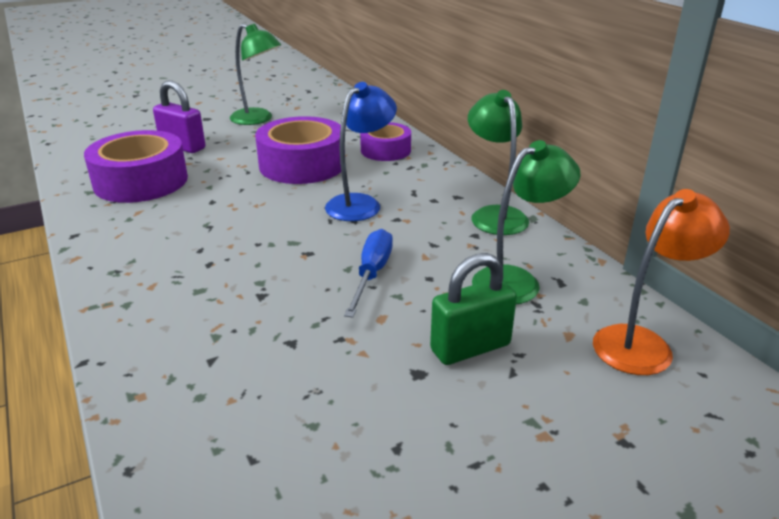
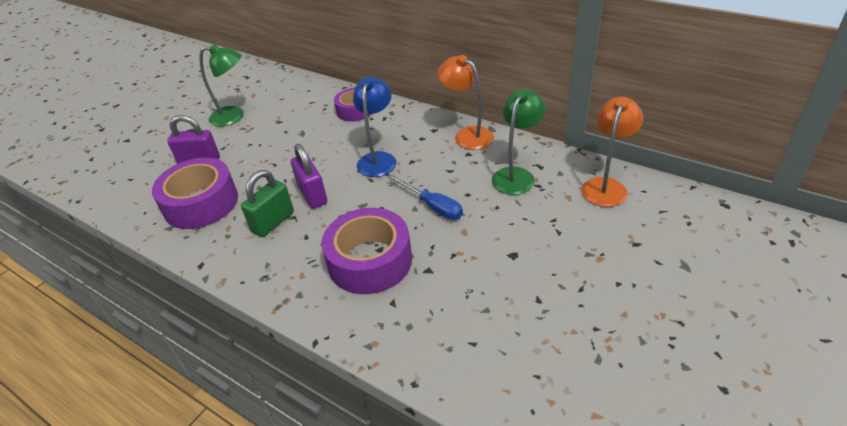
camera: 25 degrees left, 10 degrees up
(252, 213) = (312, 195): none -> purple padlock
(302, 164) = (308, 143): purple tape -> purple tape (370, 261)
(372, 274) = (432, 206): blue screwdriver -> blue screwdriver turned 150 degrees clockwise
(470, 347) = (526, 227): green padlock -> green padlock (273, 222)
(494, 215) = (467, 135): green lamp -> orange lamp

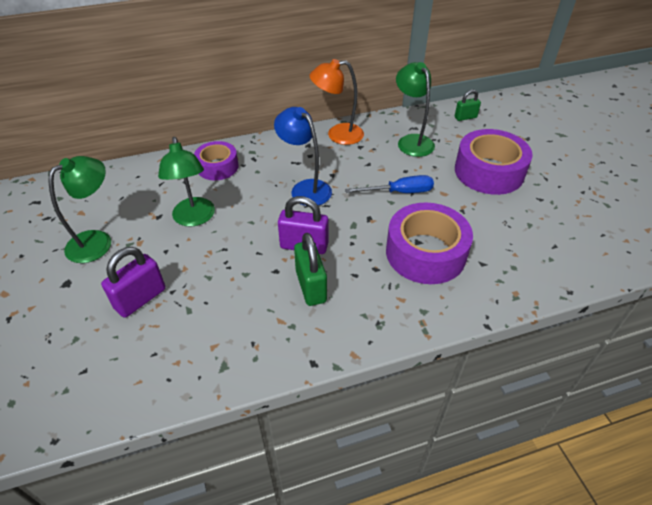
camera: 55 degrees left, 5 degrees up
(201, 203) = (215, 325): purple tape -> purple tape (489, 172)
(291, 135) = (194, 218): none -> green lamp
(606, 186) = (465, 117): orange lamp -> green padlock

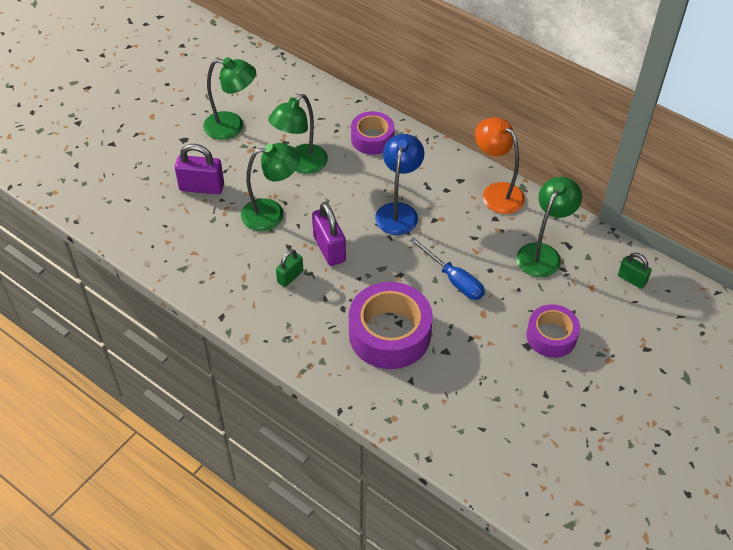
camera: 55 degrees right, 5 degrees up
(227, 263) = (272, 213): none -> green lamp
(311, 286) = (290, 276): green padlock -> green padlock, size x0.62
(489, 172) = (551, 336): purple tape -> purple tape, size x0.61

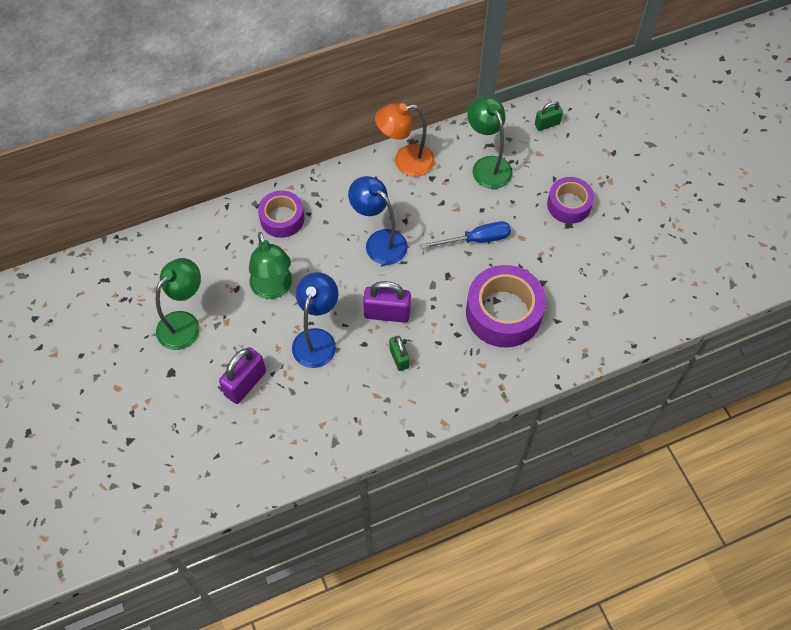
camera: 60 degrees left, 10 degrees up
(272, 213) = (317, 339): green lamp -> blue lamp

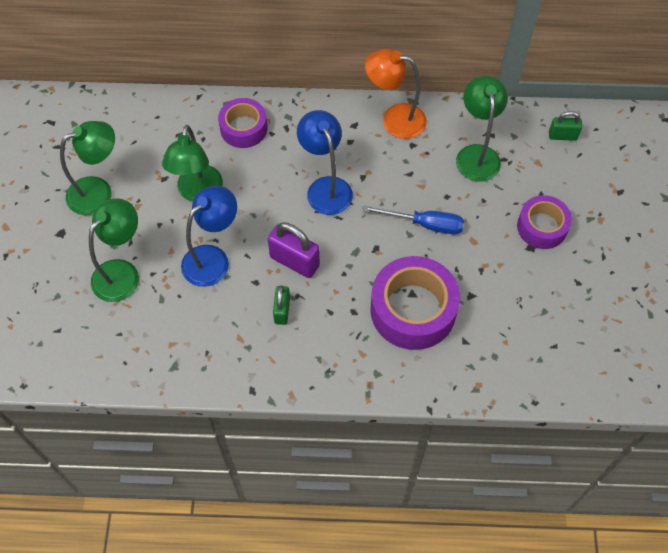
camera: 25 degrees right, 0 degrees up
(245, 383) = (122, 272): purple padlock -> green lamp

